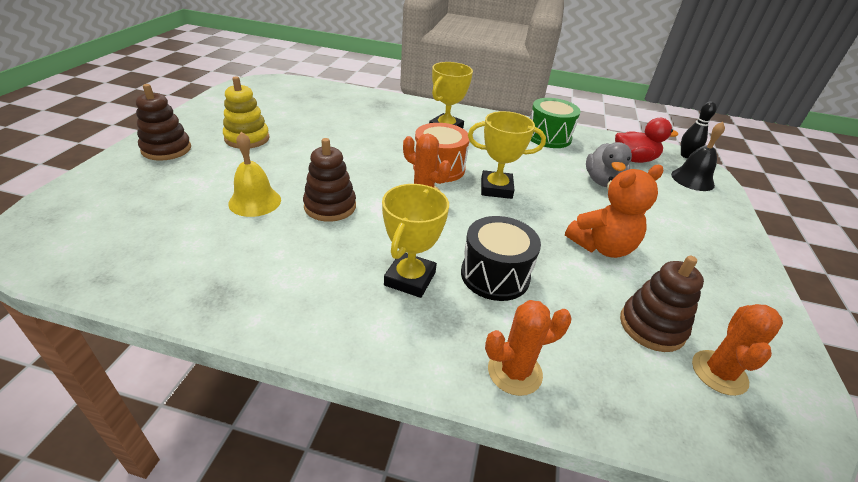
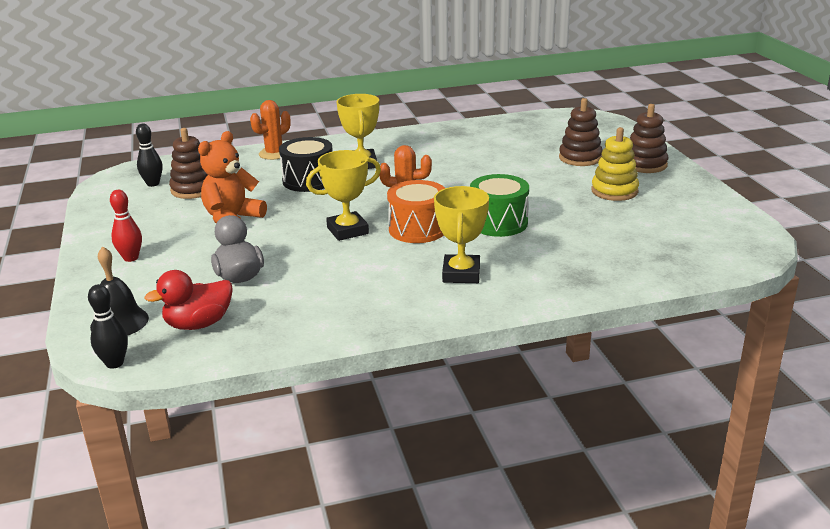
camera: 155 degrees right, 10 degrees down
(255, 201) = (515, 162): yellow bell -> none
(330, 206) = (462, 176): brown stacking toy -> brown stacking toy (580, 158)
(548, 137) = (326, 315): green drum -> green drum (498, 223)
(704, 236) = (131, 258): none -> red bowling pin
(719, 372) = (153, 184): orange cactus -> black bowling pin

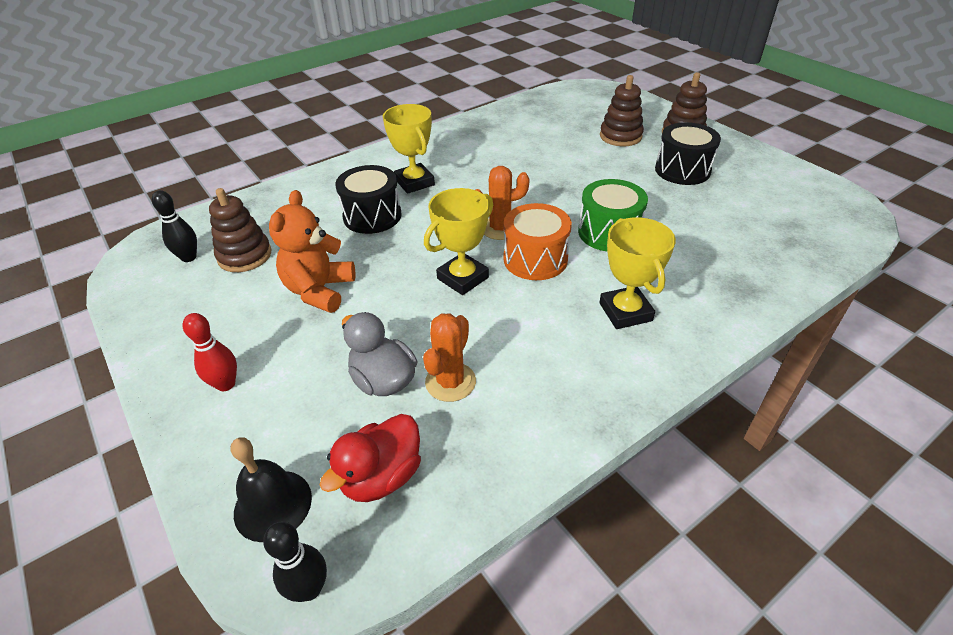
camera: 20 degrees left, 15 degrees up
(274, 154) = (310, 186): orange cactus -> orange cactus (450, 382)
(614, 191) = (682, 170): yellow stacking toy -> black drum

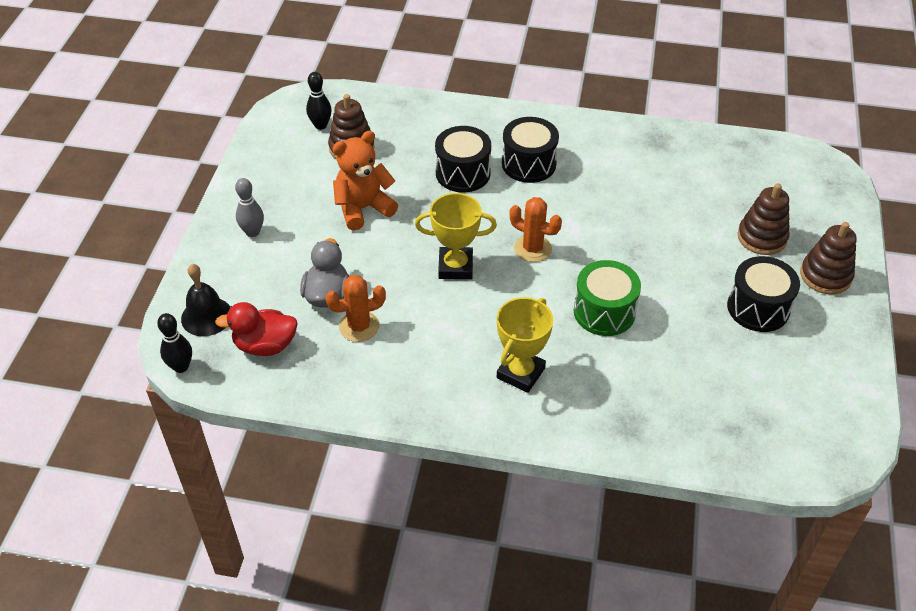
camera: 45 degrees right, 5 degrees up
(226, 384) = (253, 232): red bowling pin -> grey bowling pin
(414, 182) = (529, 164): yellow trophy -> black drum
(535, 259) = (521, 290): orange drum -> none

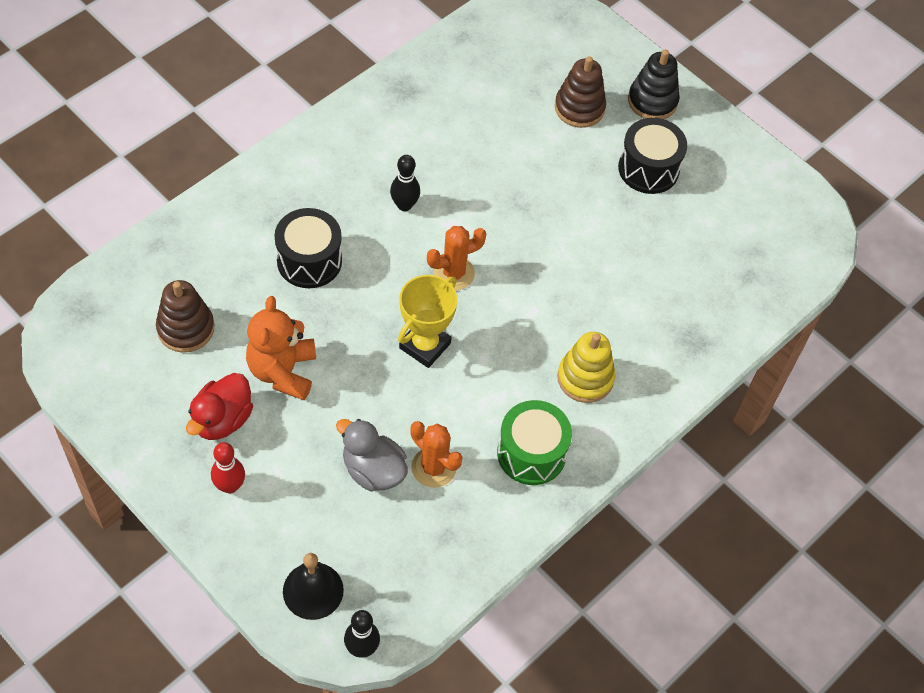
camera: 60 degrees left, 10 degrees up
(253, 232) = (230, 486): grey bowling pin -> red bowling pin
(265, 345) = (393, 559): red duck -> red duck (222, 420)
(320, 125) = (124, 334): black bowling pin -> black bowling pin (404, 205)
(359, 326) = (433, 467): orange cactus -> orange cactus turned 60 degrees counterclockwise
(520, 373) = (585, 378): yellow trophy -> yellow stacking toy
(529, 164) = (345, 202): black drum -> none
(604, 312) = (568, 273): green drum -> green drum (531, 453)
(825, 276) = (652, 101): brown stacking toy -> black stacking toy

